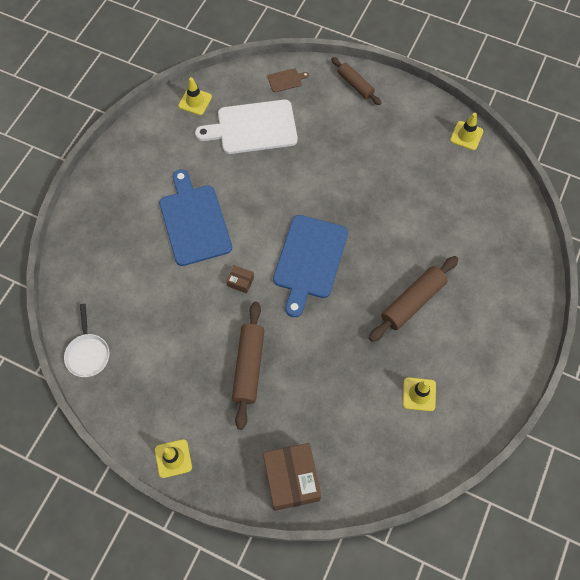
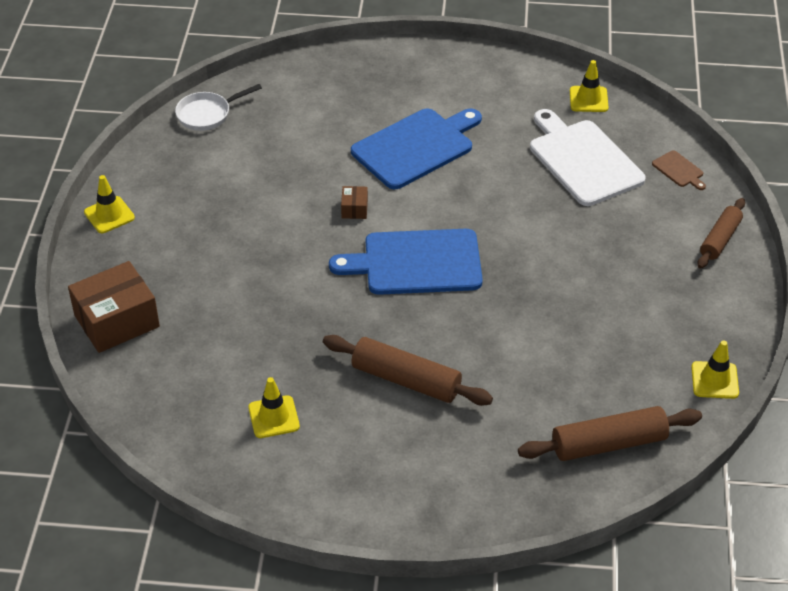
camera: 70 degrees right, 20 degrees down
(248, 367) = (245, 246): brown rolling pin -> brown rolling pin (608, 443)

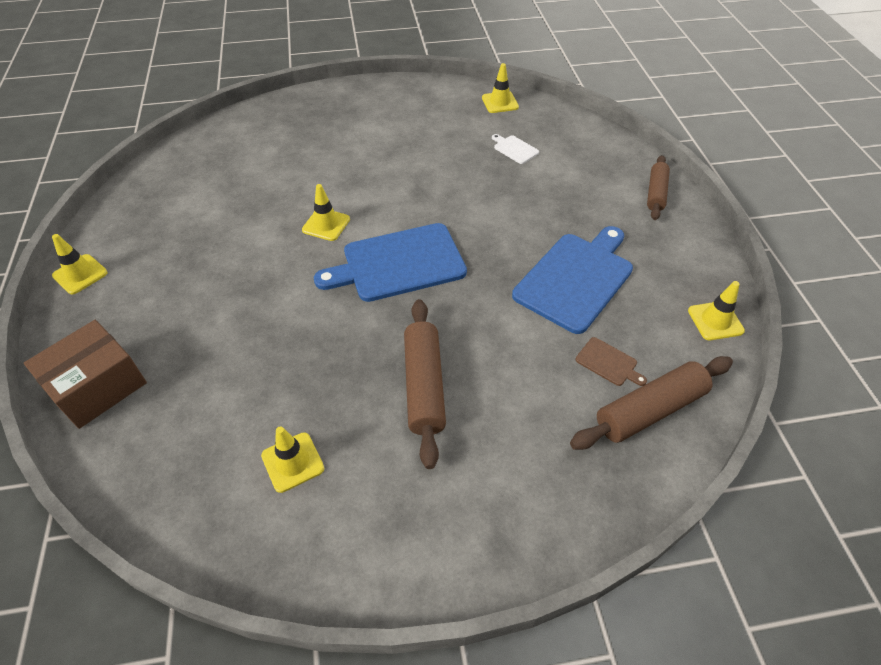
camera: 15 degrees left, 5 degrees up
(207, 114) = (169, 165): white pan -> none
(354, 209) = (326, 224): brown box -> yellow traffic cone
(406, 380) = (424, 386): brown rolling pin -> brown rolling pin turned 75 degrees clockwise
(416, 147) = (368, 162): blue cutting board -> blue cutting board (576, 279)
(583, 160) = (514, 149): white cutting board -> white cutting board, size x0.42
(679, 170) = (596, 144): brown cutting board -> brown cutting board (608, 363)

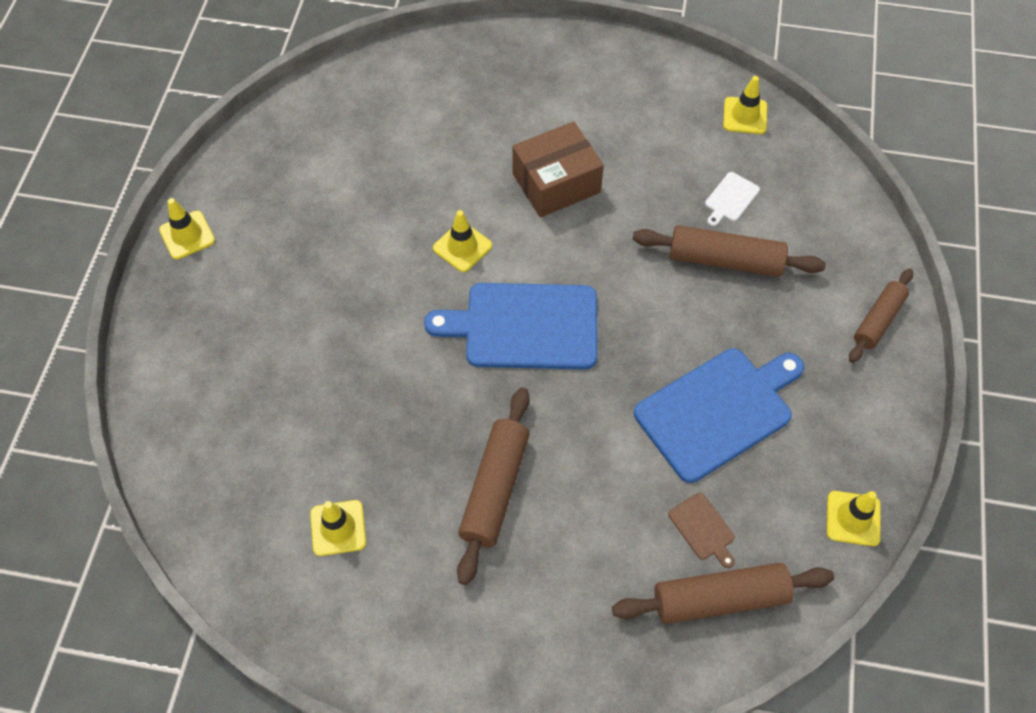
camera: 20 degrees right, 10 degrees up
(97, 386) = (177, 380): brown box -> brown box (556, 183)
(514, 149) = (730, 198): white cutting board -> white cutting board turned 120 degrees counterclockwise
(530, 184) = (725, 260): none -> brown rolling pin

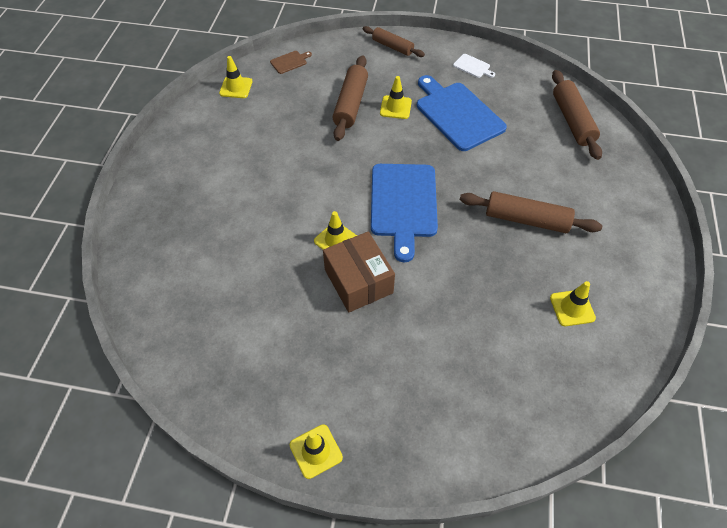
camera: 90 degrees left, 5 degrees down
(556, 183) = (282, 185): brown box -> brown box (358, 281)
(702, 529) = (533, 125): brown cutting board -> brown cutting board (290, 62)
(730, 198) = (303, 98): white cutting board -> white cutting board (473, 66)
(853, 518) = (515, 68): yellow traffic cone -> yellow traffic cone (395, 107)

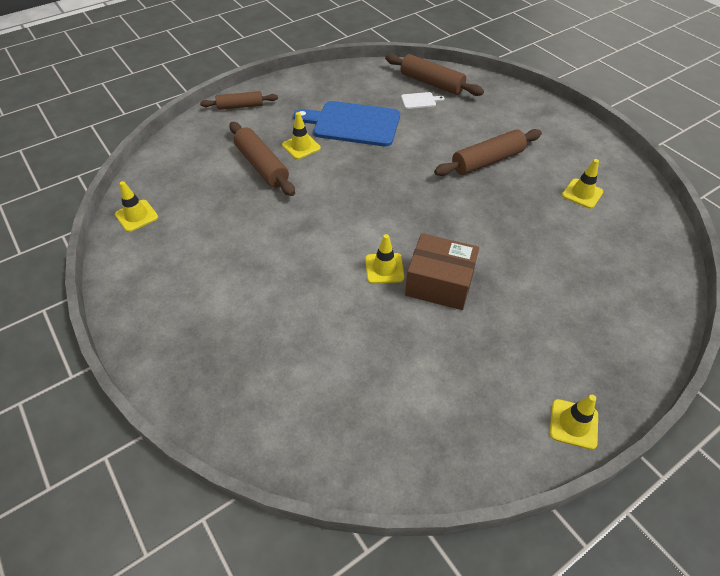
camera: 45 degrees left, 5 degrees down
(290, 62) = (163, 166): brown cutting board -> none
(403, 204) = (397, 207): blue cutting board -> none
(473, 66) = (321, 86): white cutting board -> white cutting board (420, 101)

